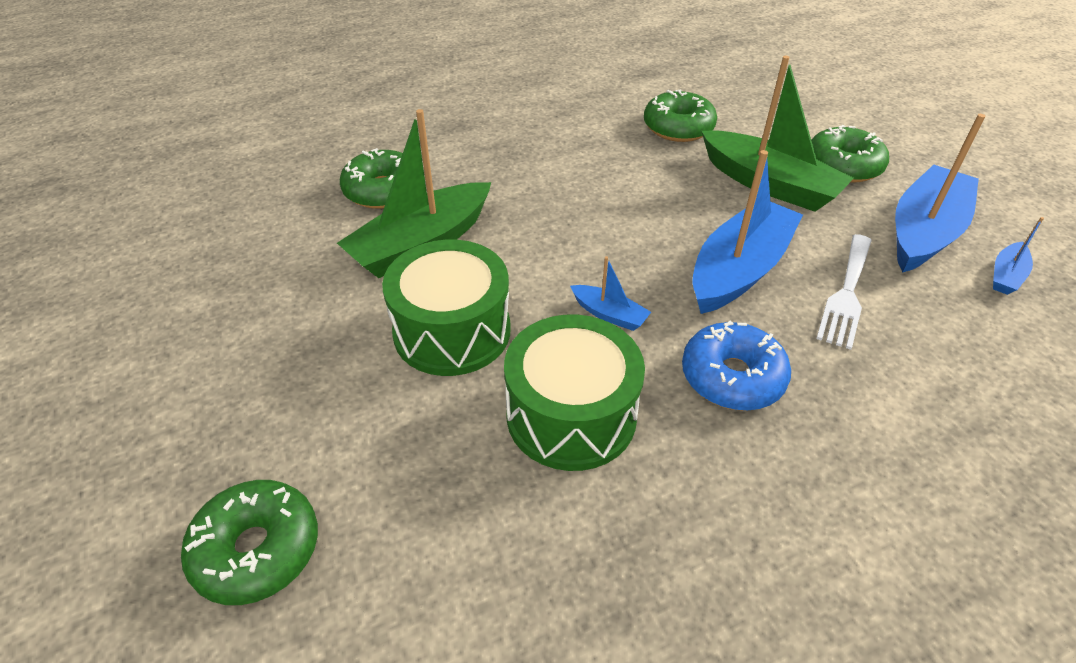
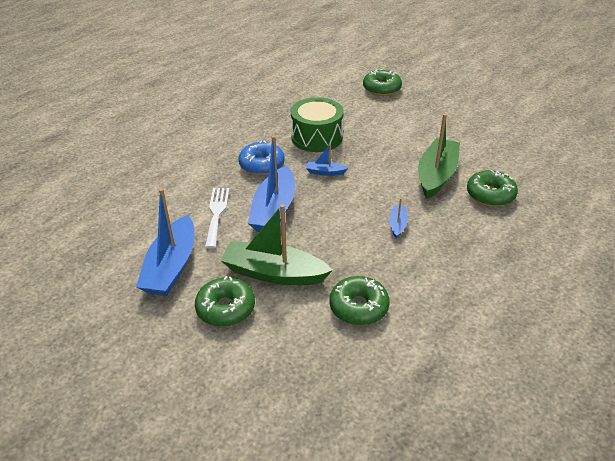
camera: 155 degrees right, 5 degrees down
(452, 331) = (384, 148): green drum -> none
(1006, 276) = (127, 251): blue boat -> blue boat (397, 225)

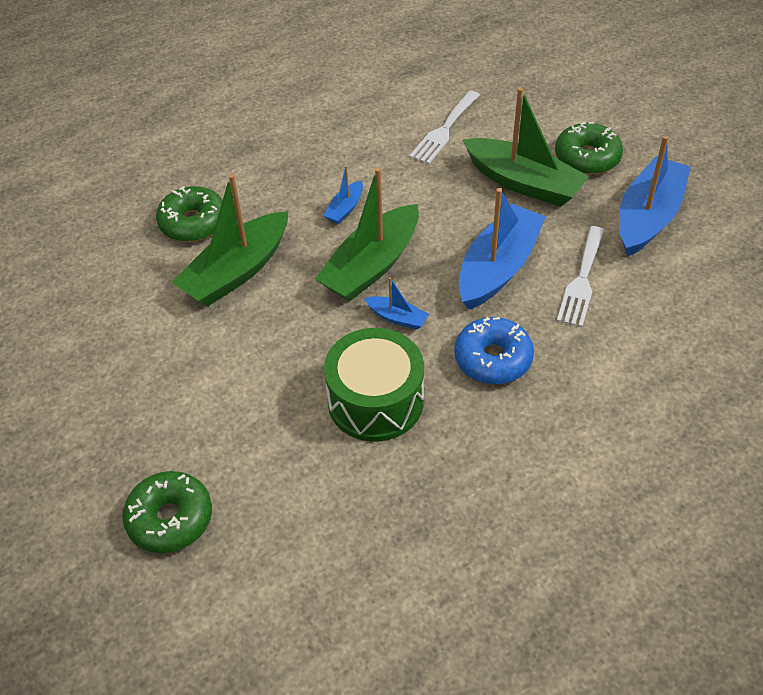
camera: 160 degrees left, 10 degrees up
(356, 194) = (371, 266): none -> green boat
(358, 307) = (444, 130): green donut -> white fork

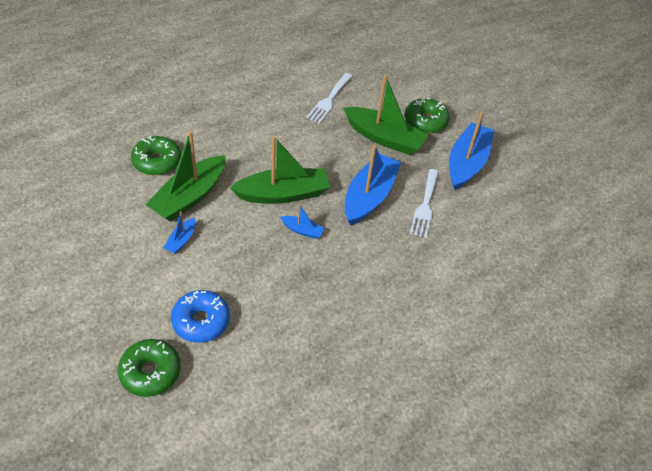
camera: 10 degrees left, 0 degrees up
(345, 209) = (263, 153): blue boat -> blue boat (181, 240)
(371, 266) = (283, 194): green boat -> green boat turned 135 degrees counterclockwise
(375, 401) = (290, 288): green drum -> none
(493, 359) = (368, 259): blue donut -> blue donut (201, 321)

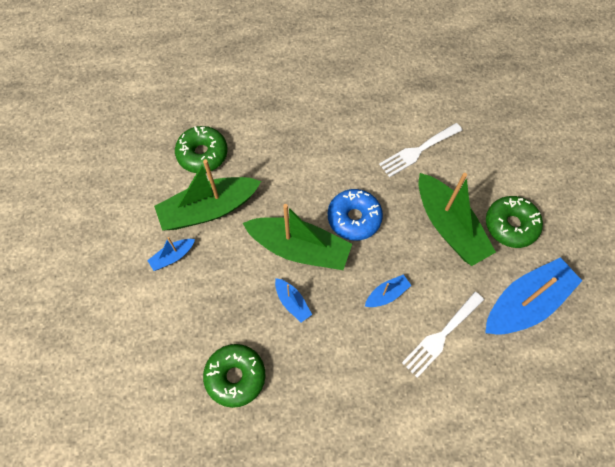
camera: 35 degrees right, 15 degrees up
(150, 372) = (65, 389): green donut -> green donut (235, 376)
(201, 321) = (138, 357): blue donut -> blue donut (354, 218)
(369, 196) = (387, 294): blue boat -> blue boat, size x0.46

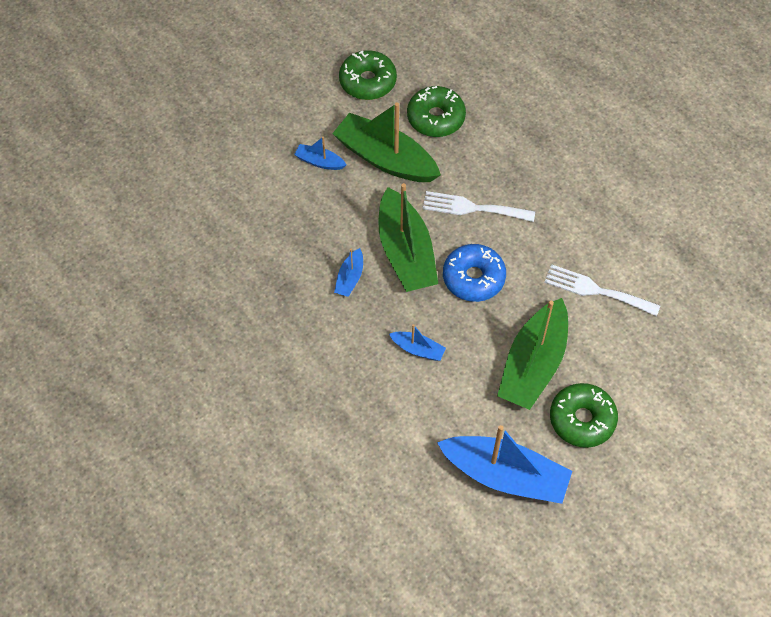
camera: 55 degrees right, 5 degrees down
(235, 376) = (251, 276): green donut -> green donut (367, 81)
(441, 336) = (412, 418): white fork -> white fork (473, 208)

